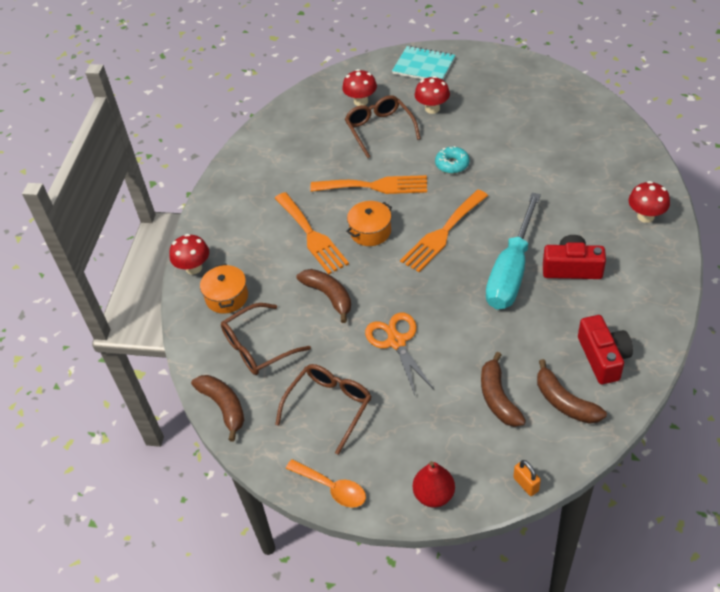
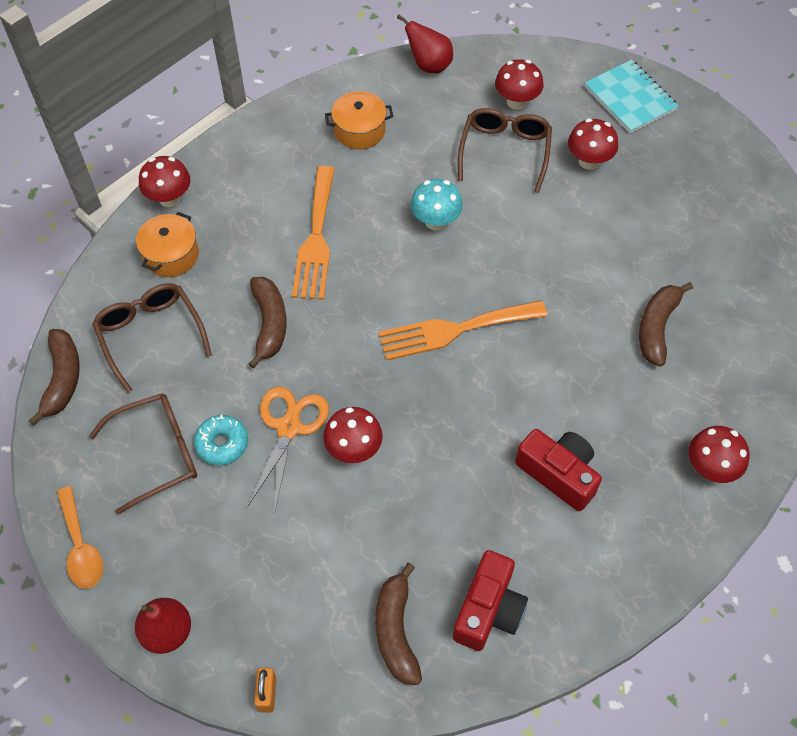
camera: 30 degrees right, 10 degrees up
(258, 347) = (150, 335): brown glasses -> brown glasses turned 60 degrees clockwise
(289, 110) = (429, 65): none -> red pear
(370, 231) = (380, 275): orange pot -> orange pot (359, 130)
(375, 186) = (435, 221): orange fork -> turquoise mushroom
(446, 328) = (354, 449): none -> red mushroom
(452, 164) = (545, 249): turquoise donut -> turquoise donut (222, 443)
(498, 398) = (331, 572): brown banana -> brown banana (657, 327)
(511, 271) = (487, 429): turquoise screwdriver -> none

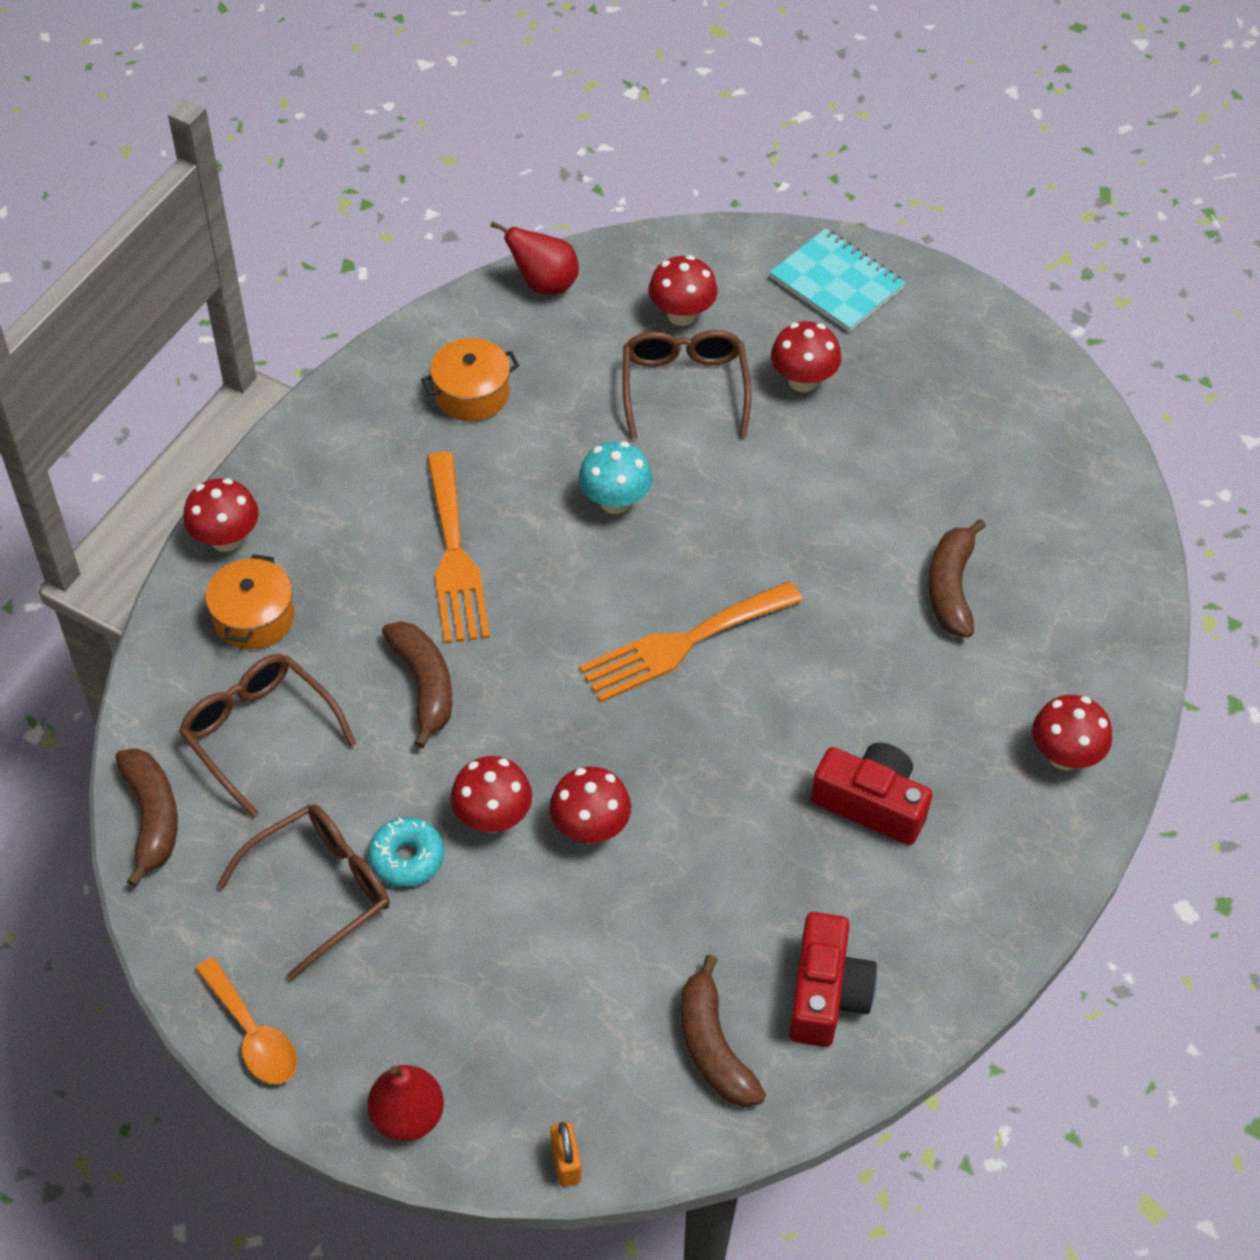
camera: 15 degrees left, 5 degrees down
(289, 427) = (492, 818): orange scissors -> red mushroom

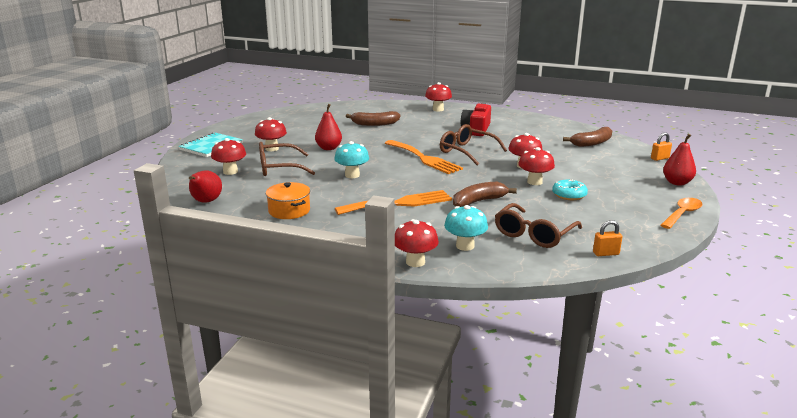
camera: 100 degrees left, 30 degrees down
(152, 818) = (606, 253): brown banana -> orange padlock
(254, 617) = (465, 246): orange pot -> turquoise mushroom
(321, 890) = (601, 209): brown glasses -> brown glasses (467, 151)
(787, 478) = (329, 148): none -> red pear
(826, 994) = (555, 131): red camera -> none

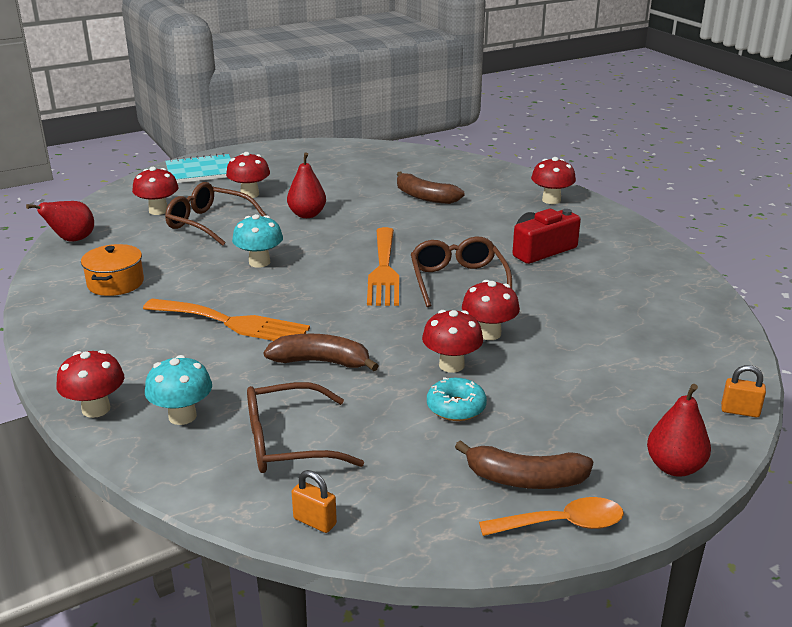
camera: 40 degrees right, 5 degrees up
(592, 143) = (676, 337): brown banana -> brown banana (525, 479)

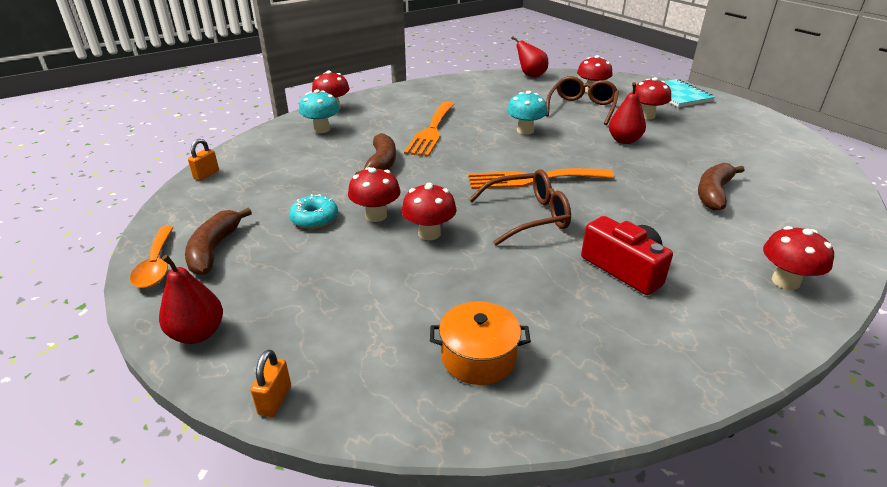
camera: 85 degrees right, 5 degrees up
(115, 283) = (476, 93): orange pot -> orange pot (478, 357)
(288, 443) = (286, 161): brown glasses -> none

